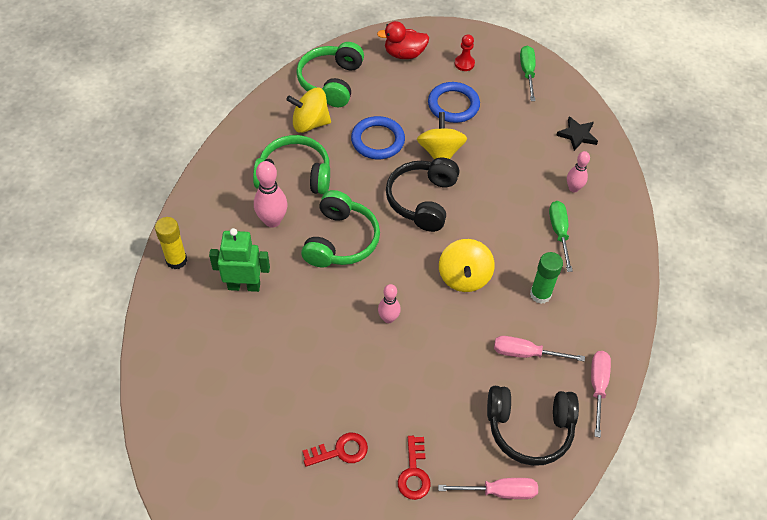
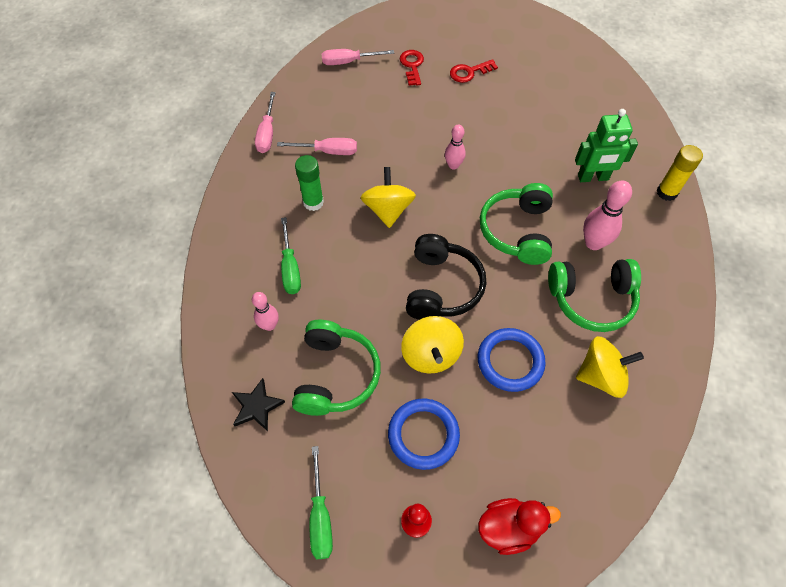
camera: 175 degrees right, 5 degrees up
(331, 82) = (598, 452): green headphones -> green headphones (335, 375)
(529, 428) = (326, 100): black headphones -> none

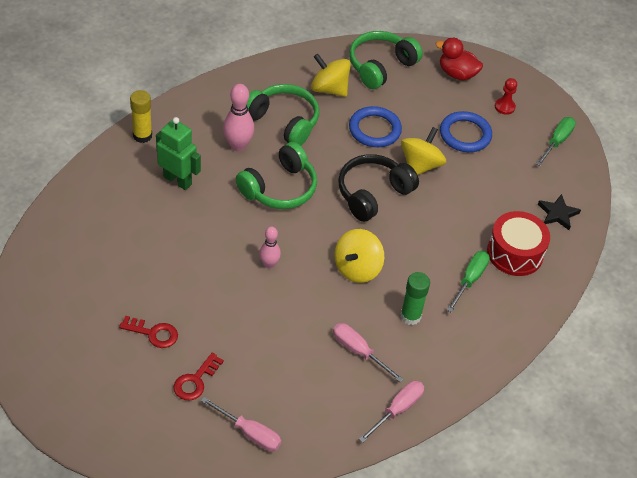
camera: 145 degrees left, 10 degrees down
(269, 325) = (515, 253): pink bowling pin -> red drum
(335, 375) = (492, 196): green headphones -> green headphones (380, 66)

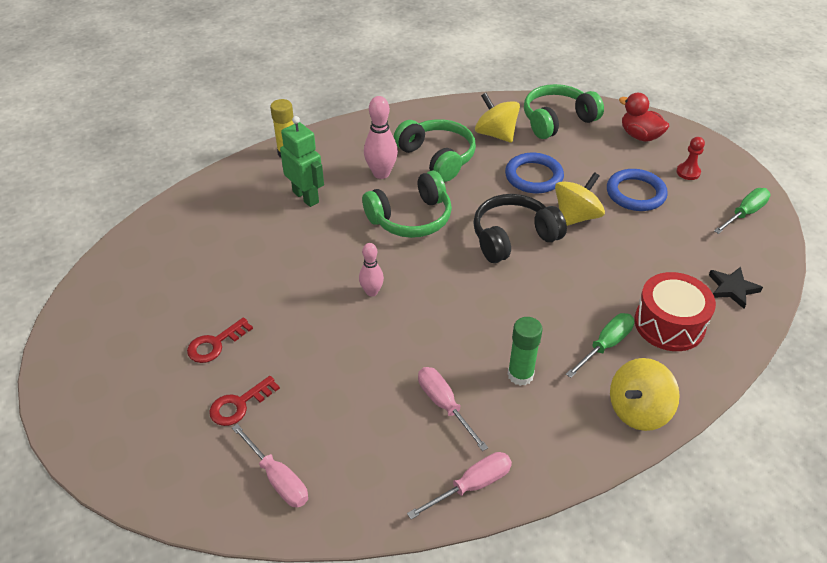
camera: 20 degrees right, 5 degrees down
(153, 333) = (215, 344): red key -> red key turned 105 degrees clockwise
(357, 268) = (471, 311): yellow spinning top -> yellow spinning top (638, 410)

